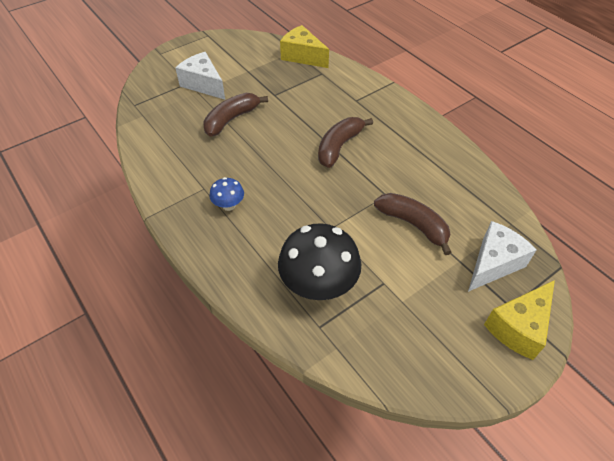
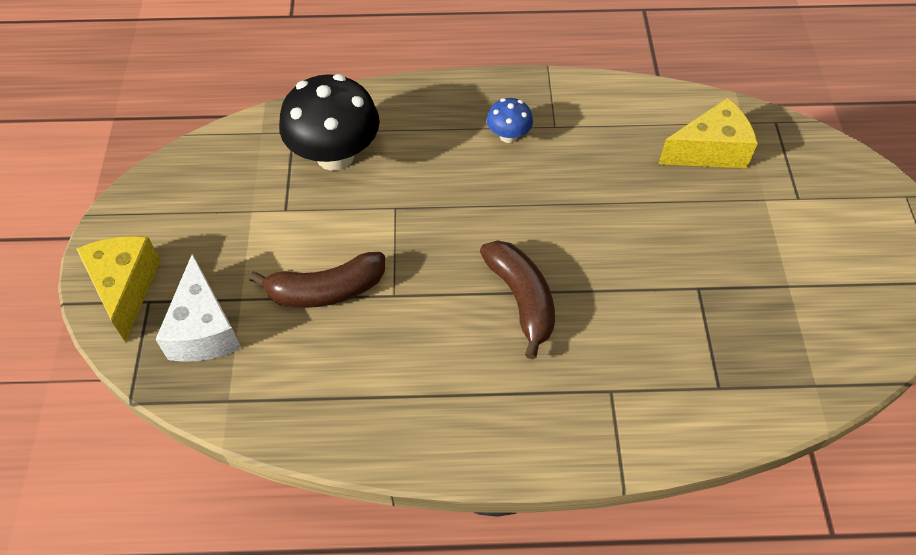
camera: 125 degrees right, 5 degrees up
(203, 84) = (781, 213): white cheese -> none
(231, 119) = (671, 208): brown banana -> none
(302, 56) = (790, 388): yellow cheese -> yellow cheese (710, 151)

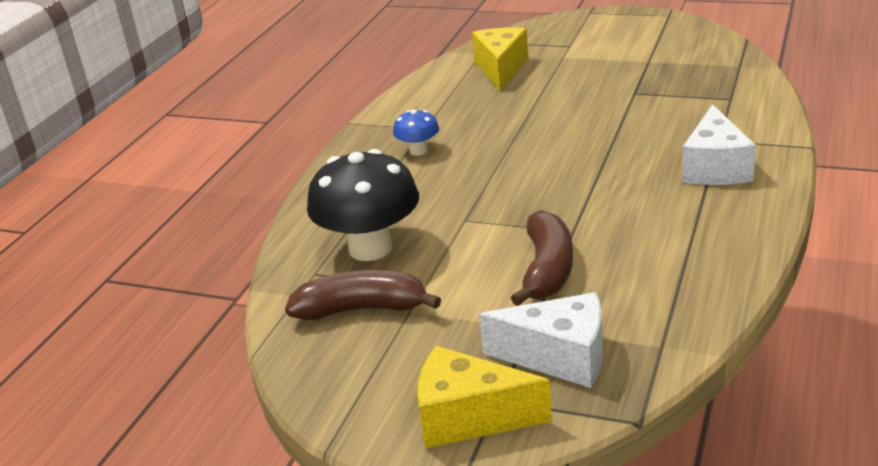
camera: 65 degrees left, 25 degrees down
(522, 299) = (610, 167): brown banana -> brown banana (362, 309)
(546, 395) = (715, 168): none -> white cheese

